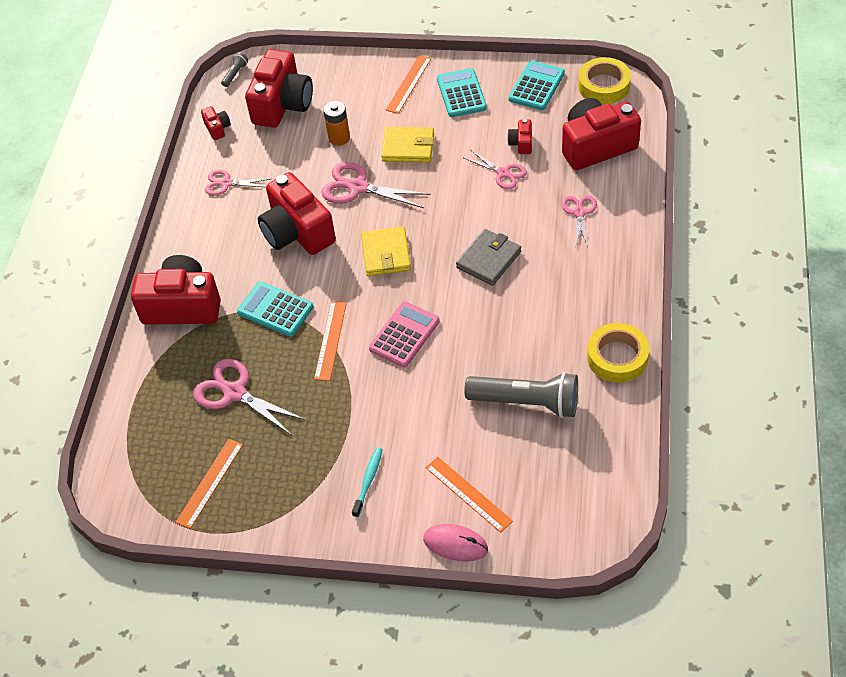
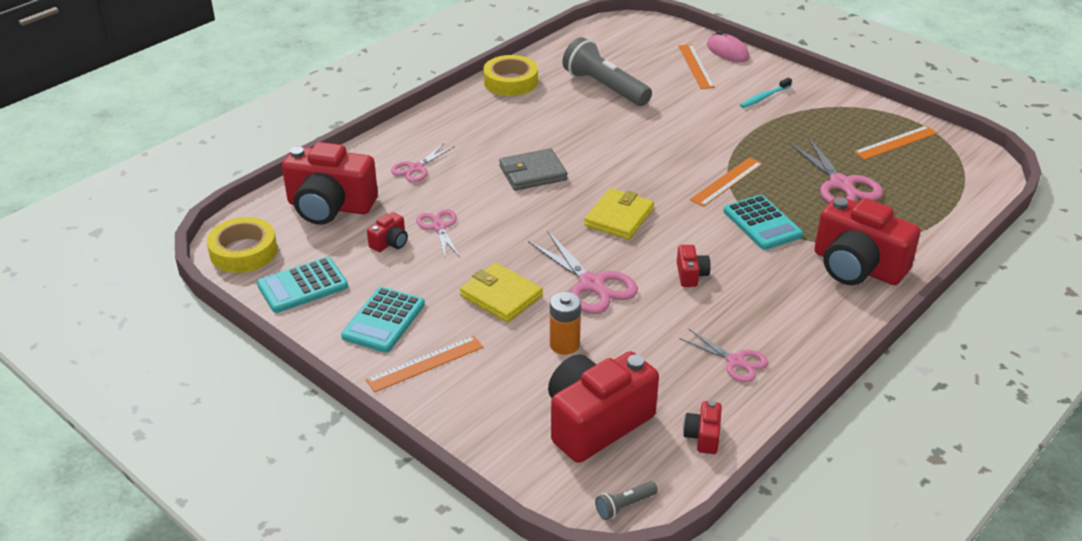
camera: 150 degrees left, 15 degrees down
(297, 232) = (691, 275): red camera -> red camera, size x0.43
(404, 335) = (658, 158): pink calculator -> none

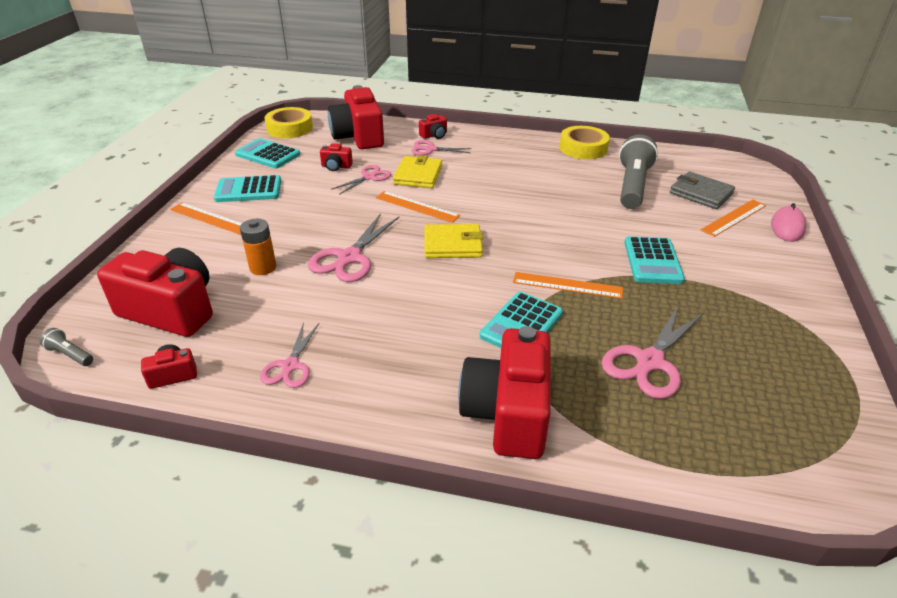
camera: 60 degrees right, 0 degrees up
(501, 296) = (306, 224): yellow wallet -> yellow wallet (418, 175)
(533, 173) = (473, 191): grey wallet -> grey wallet (701, 193)
(691, 275) = (402, 304): red camera -> red camera (434, 135)
(725, 129) = (652, 261): none -> turquoise calculator
(764, 97) = (741, 269): turquoise toothbrush -> none
(895, 142) = (787, 385): orange ruler -> orange ruler (417, 206)

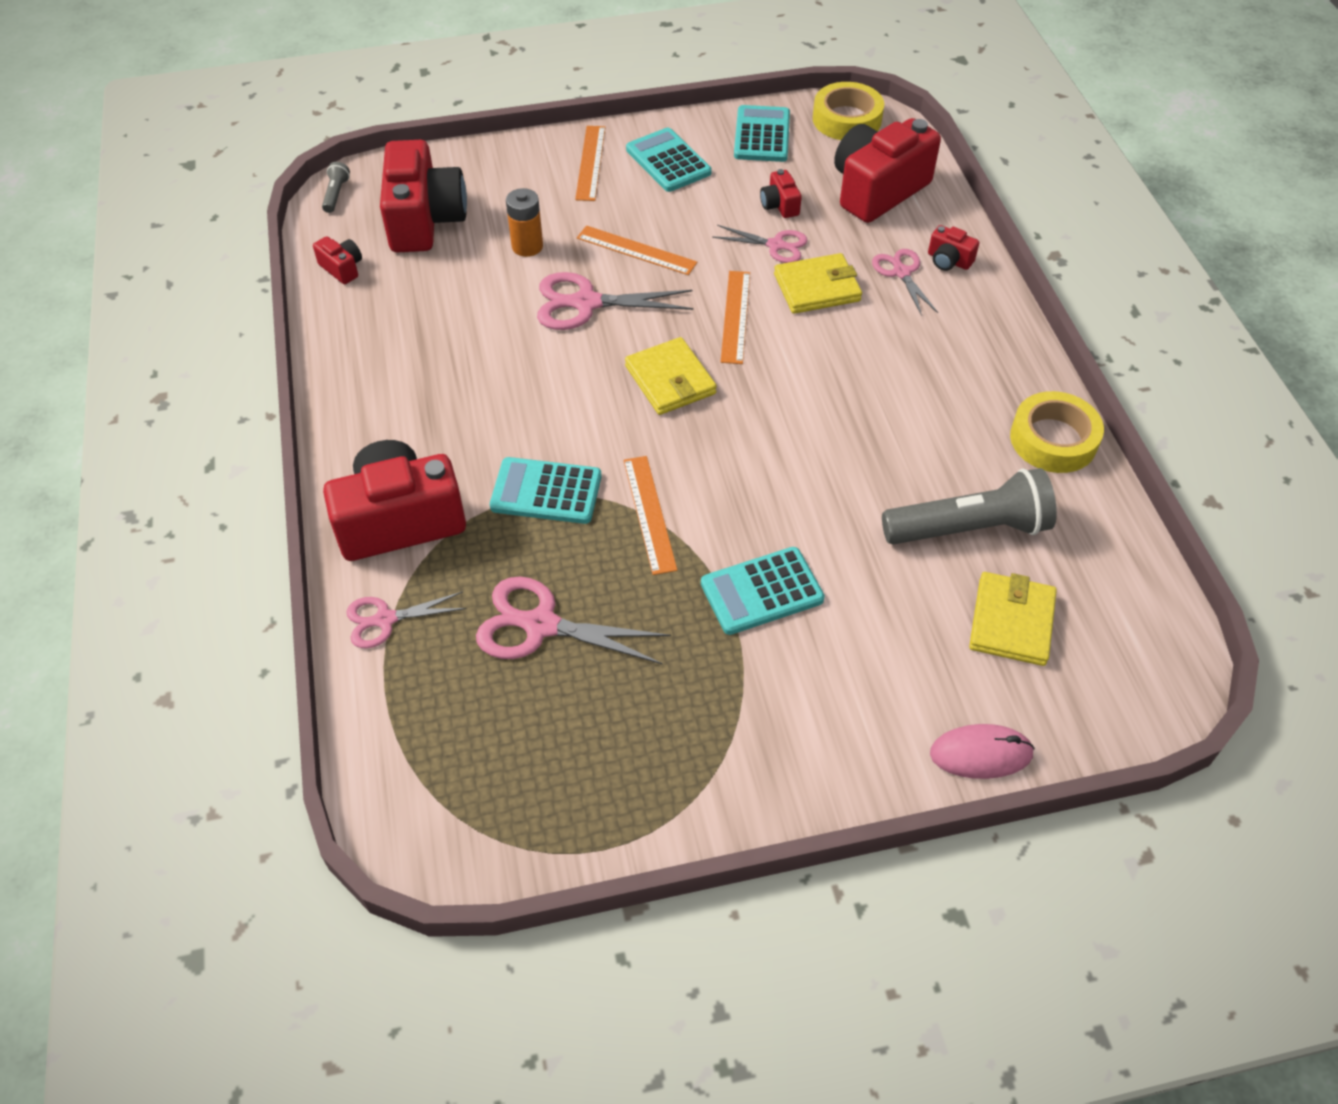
camera: 65 degrees right, 15 degrees up
(290, 366) = (390, 337): pink scissors -> pink scissors (385, 619)
(701, 193) = (1011, 622): grey wallet -> yellow wallet
(734, 217) = (959, 676): orange ruler -> orange ruler (636, 250)

